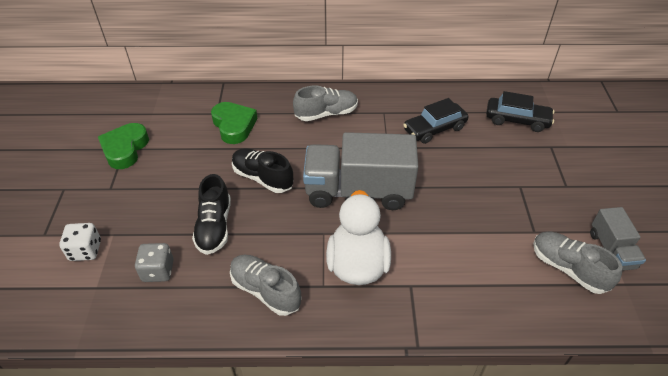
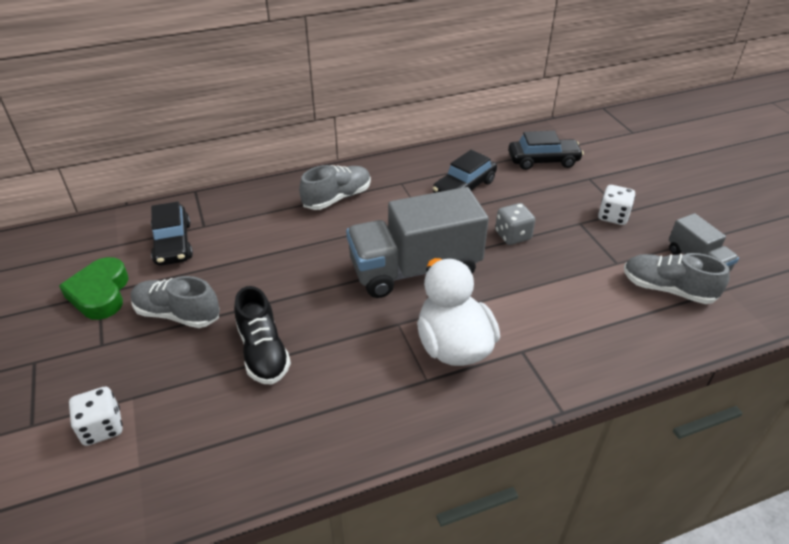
camera: 20 degrees left, 5 degrees down
(158, 271) = (215, 423): grey dice -> grey dice (512, 235)
(189, 122) = (173, 243): none -> black car
(234, 125) = (232, 235): green heart -> none
(262, 178) = (296, 283): black shoe -> none
(265, 290) = (362, 405): grey shoe -> grey shoe (177, 314)
(554, 188) = (613, 216): none -> white dice

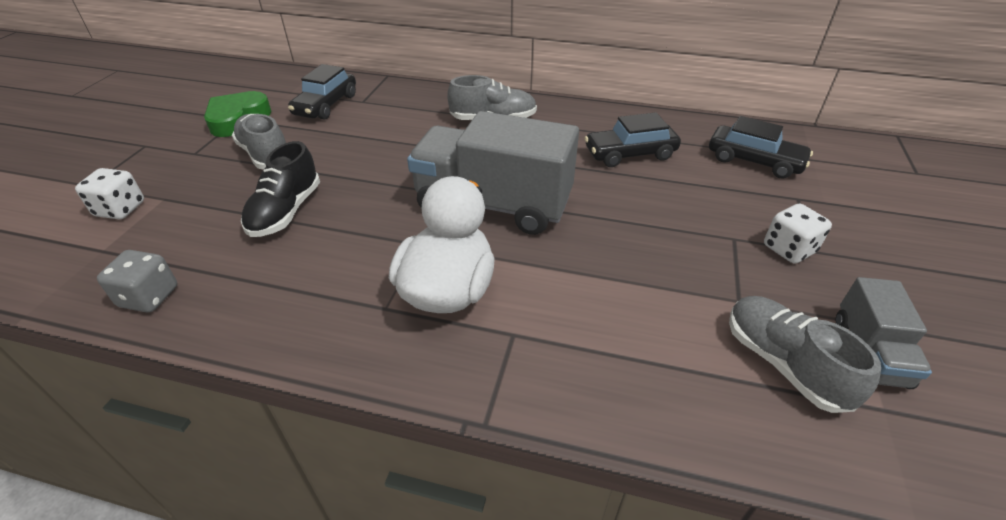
camera: 35 degrees right, 0 degrees up
(512, 235) = (634, 217): grey dice -> grey dice (149, 297)

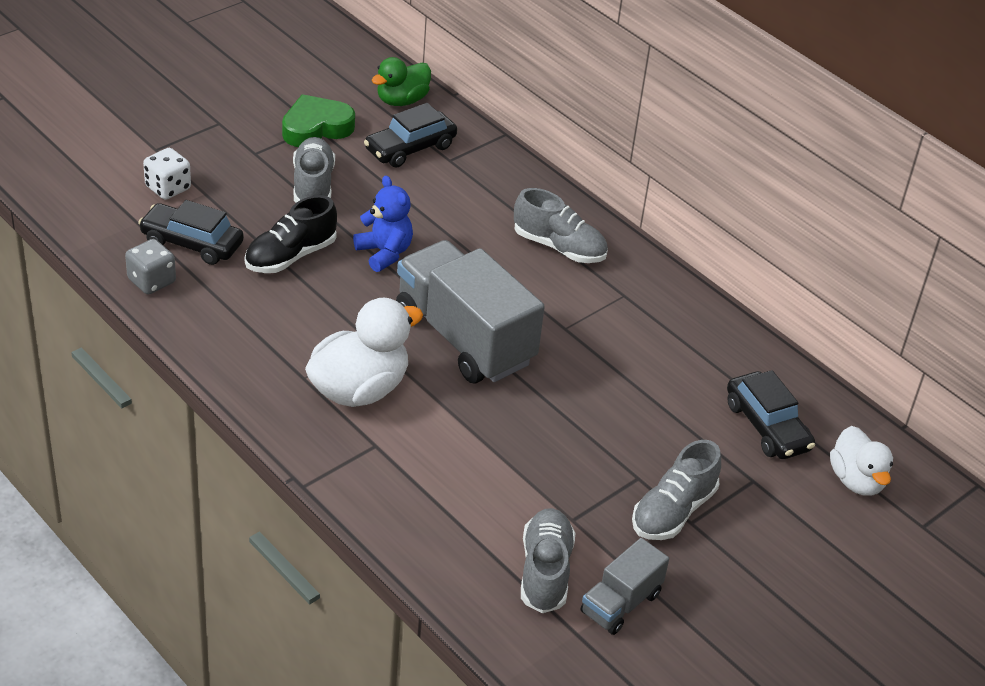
camera: 30 degrees right, 0 degrees up
(294, 82) = (402, 100): none -> green duck
(368, 175) = (384, 253): none -> blue teddy bear
(630, 154) = (650, 355): black car -> black car (192, 243)
(789, 249) = (673, 511): white dice -> grey shoe
(845, 166) = (856, 480): none -> white duck

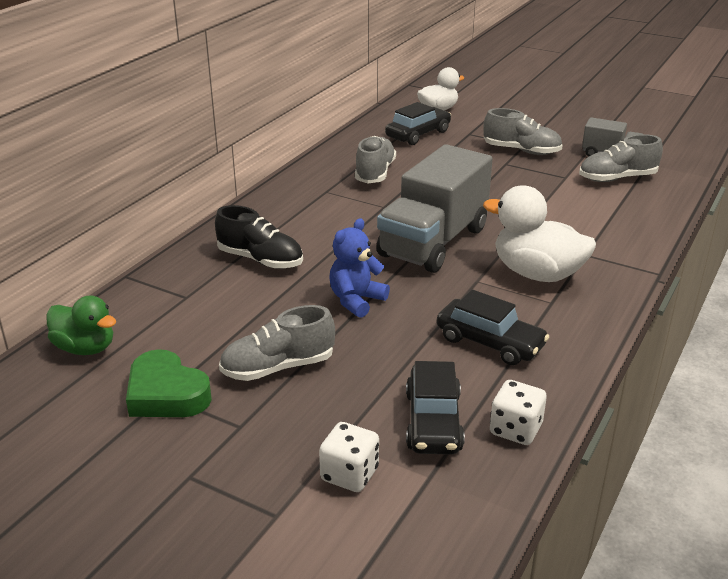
camera: 105 degrees left, 10 degrees down
(151, 281) = (515, 429): grey dice -> white dice
(290, 256) = (402, 351): black shoe -> black shoe (260, 260)
(410, 148) = (177, 323): black car -> black car (490, 342)
(559, 247) = (286, 223): grey shoe -> grey shoe (375, 173)

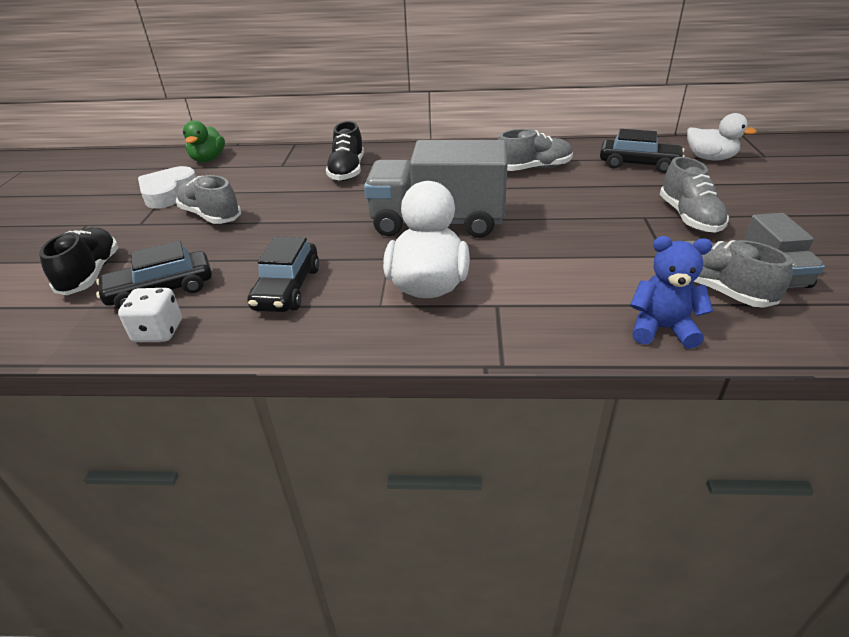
camera: 65 degrees right, 5 degrees up
(166, 394) = (168, 193): green heart -> white heart
(349, 474) = (91, 274): white dice -> black shoe
(356, 300) = (316, 217): blue teddy bear -> blue teddy bear (661, 329)

